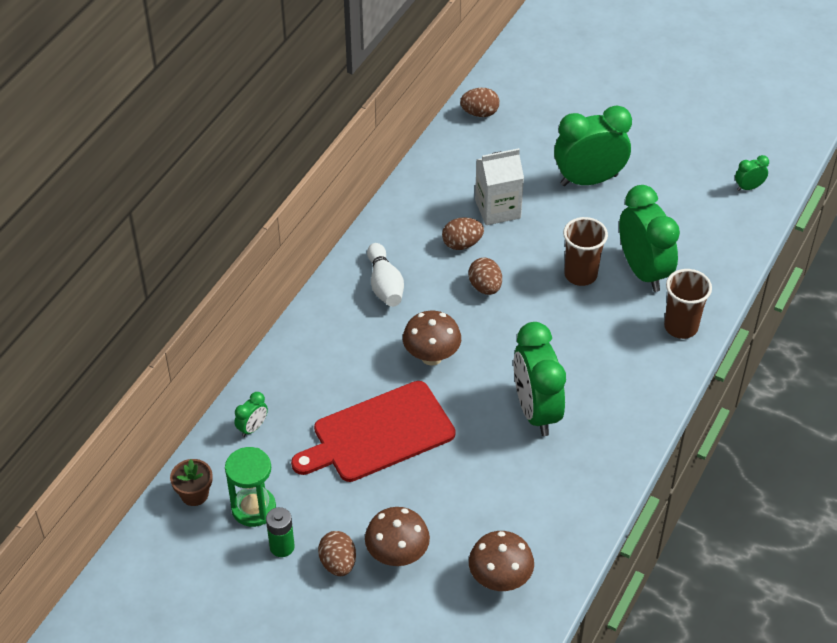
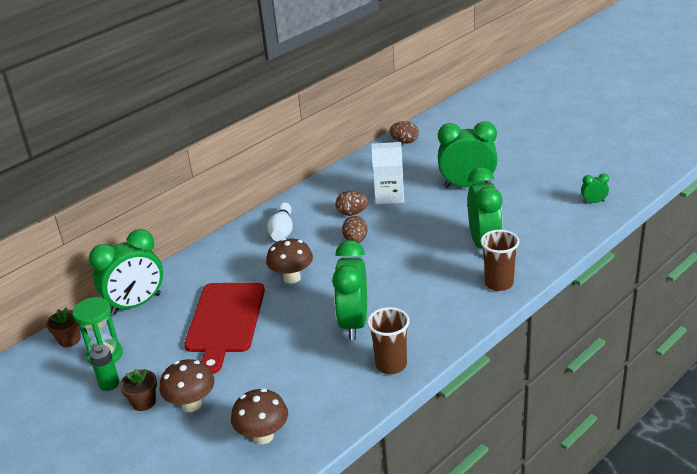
camera: 20 degrees right, 15 degrees down
(252, 428) = (136, 304): green clock -> green clock, size x2.30
(338, 563) = (143, 402): brown egg -> brown flower pot
(378, 433) = (225, 321): red cutting board -> red cutting board turned 75 degrees counterclockwise
(580, 275) = (433, 241): brown cup -> brown cup (391, 365)

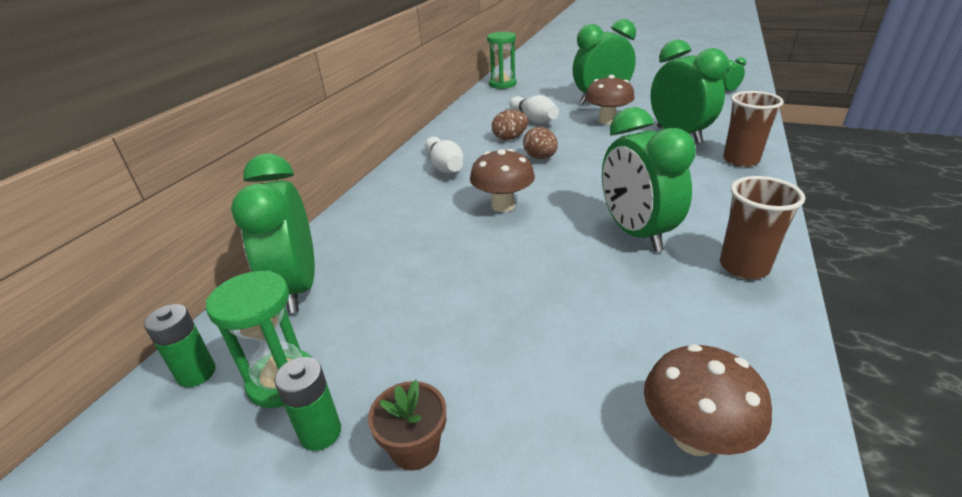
camera: 25 degrees left, 0 degrees up
(69, 339) = (197, 373): brown flower pot -> green battery
(136, 304) = (297, 288): green clock -> green clock turned 135 degrees clockwise
(191, 404) = (511, 420): brown mushroom -> brown mushroom (607, 121)
(225, 321) = (456, 274): red cutting board -> none
(389, 196) = (533, 119): white carton -> white bowling pin
(404, 141) = (502, 84): brown egg -> green hourglass

